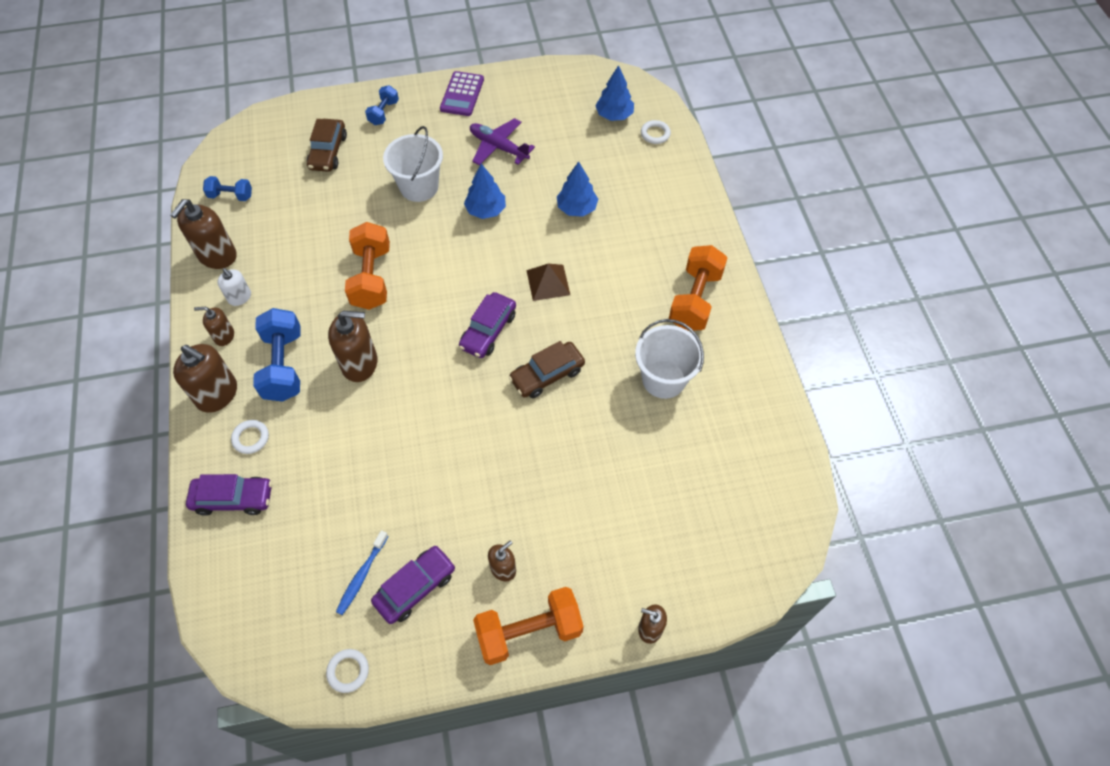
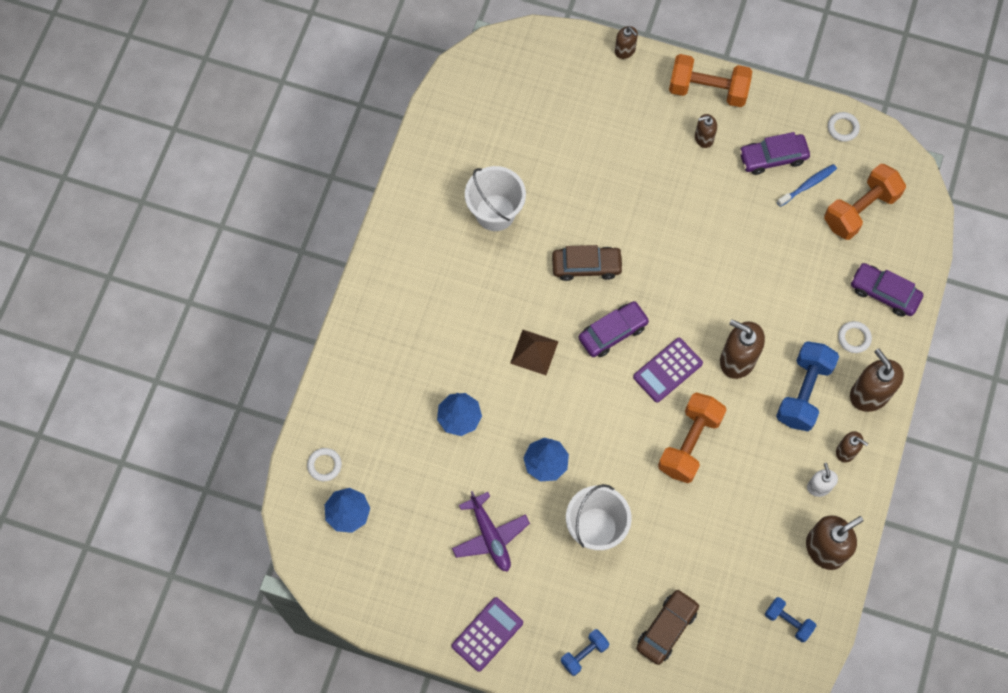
camera: 150 degrees left, 10 degrees up
(421, 324) = (667, 370): none -> purple calculator
(695, 299) = (419, 267): orange dumbbell -> orange dumbbell (860, 210)

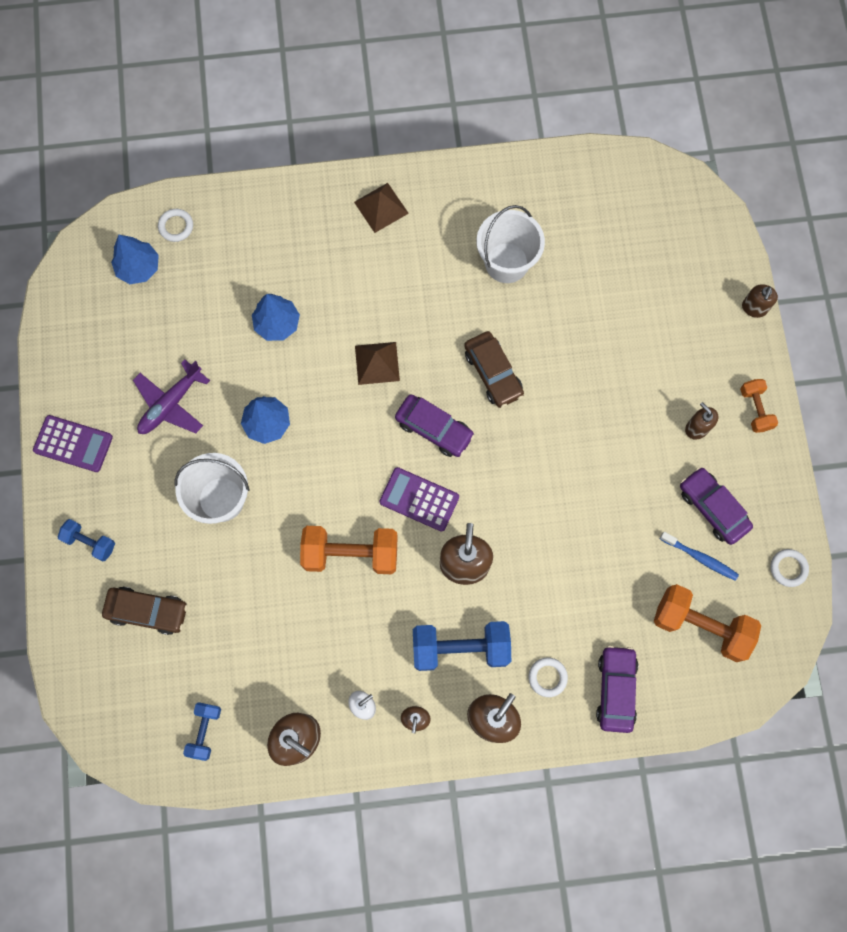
camera: 65 degrees right, 5 degrees up
(394, 288) = (381, 207): none -> brown pyramid
(708, 90) = (755, 409): orange dumbbell -> orange dumbbell, size x0.55

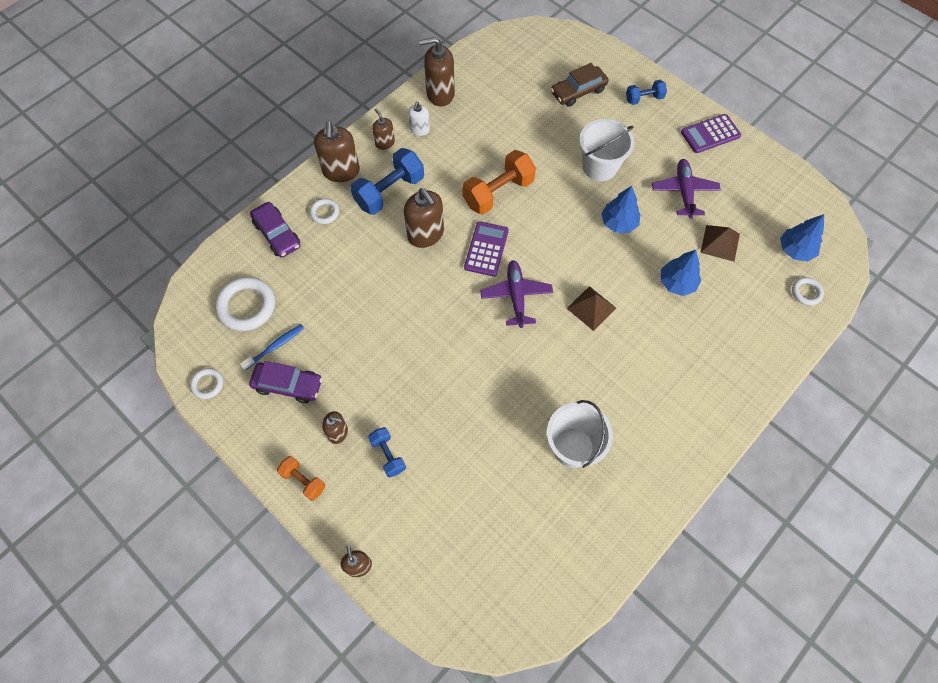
camera: 140 degrees right, 10 degrees down
(205, 731) = (492, 65): blue dumbbell -> blue dumbbell (388, 455)
(381, 207) = (697, 415): brown pyramid -> brown pyramid (720, 243)
(419, 499) = (486, 249): purple calculator -> purple calculator turned 60 degrees counterclockwise
(434, 429) = (516, 296): purple car -> purple plane
(493, 373) = (511, 360): brown car -> none
(700, 558) = (275, 346): blue toothbrush -> blue toothbrush turned 150 degrees clockwise
(700, 626) = (247, 306): orange dumbbell -> white ring

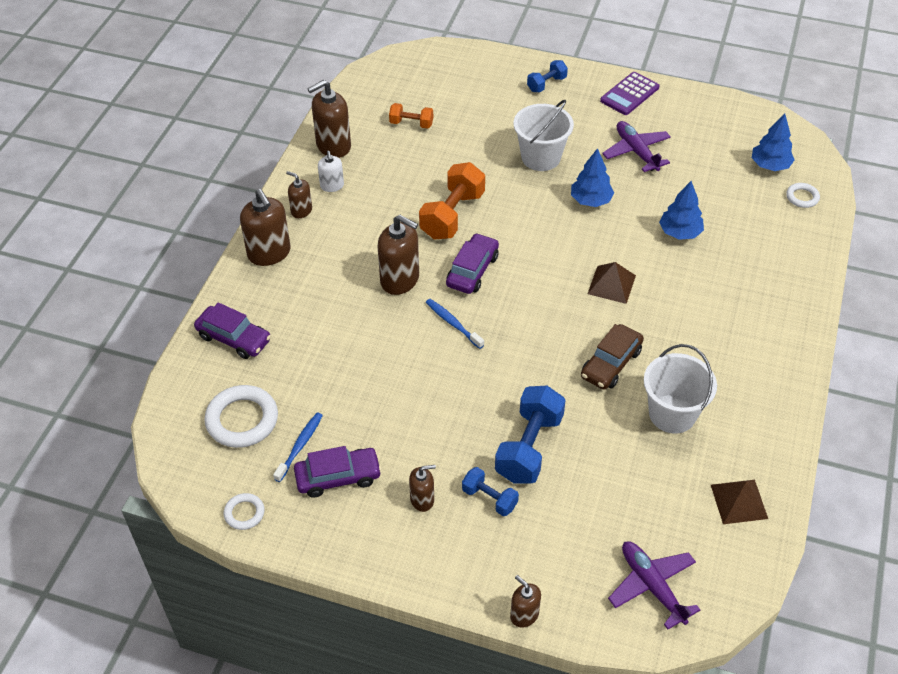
camera: 25 degrees left, 15 degrees down
(303, 481) = (413, 561): orange dumbbell -> orange dumbbell (411, 124)
(324, 212) = (275, 298): white ring -> none
(389, 192) = (335, 254): blue dumbbell -> blue dumbbell (529, 447)
(445, 290) = (453, 323): none -> blue toothbrush
(486, 249) = (472, 270): purple calculator -> purple car
(516, 296) = (530, 301): purple plane -> purple plane (652, 586)
(578, 91) = (477, 98): brown car -> brown car (611, 363)
(720, 243) = (698, 183): brown pyramid -> brown pyramid (739, 501)

